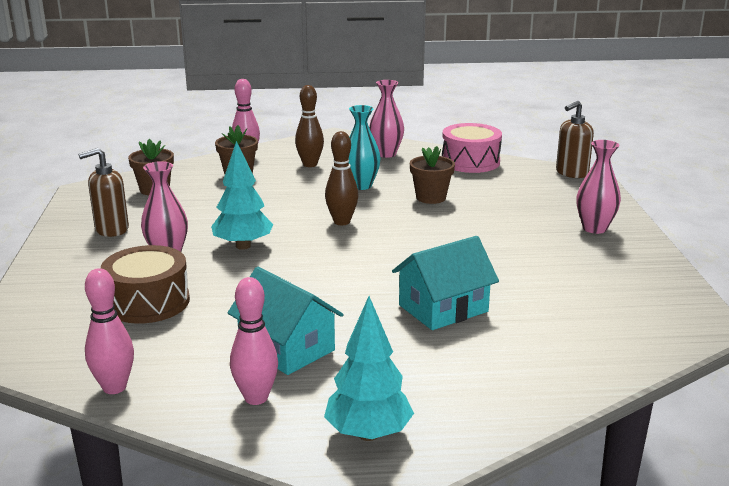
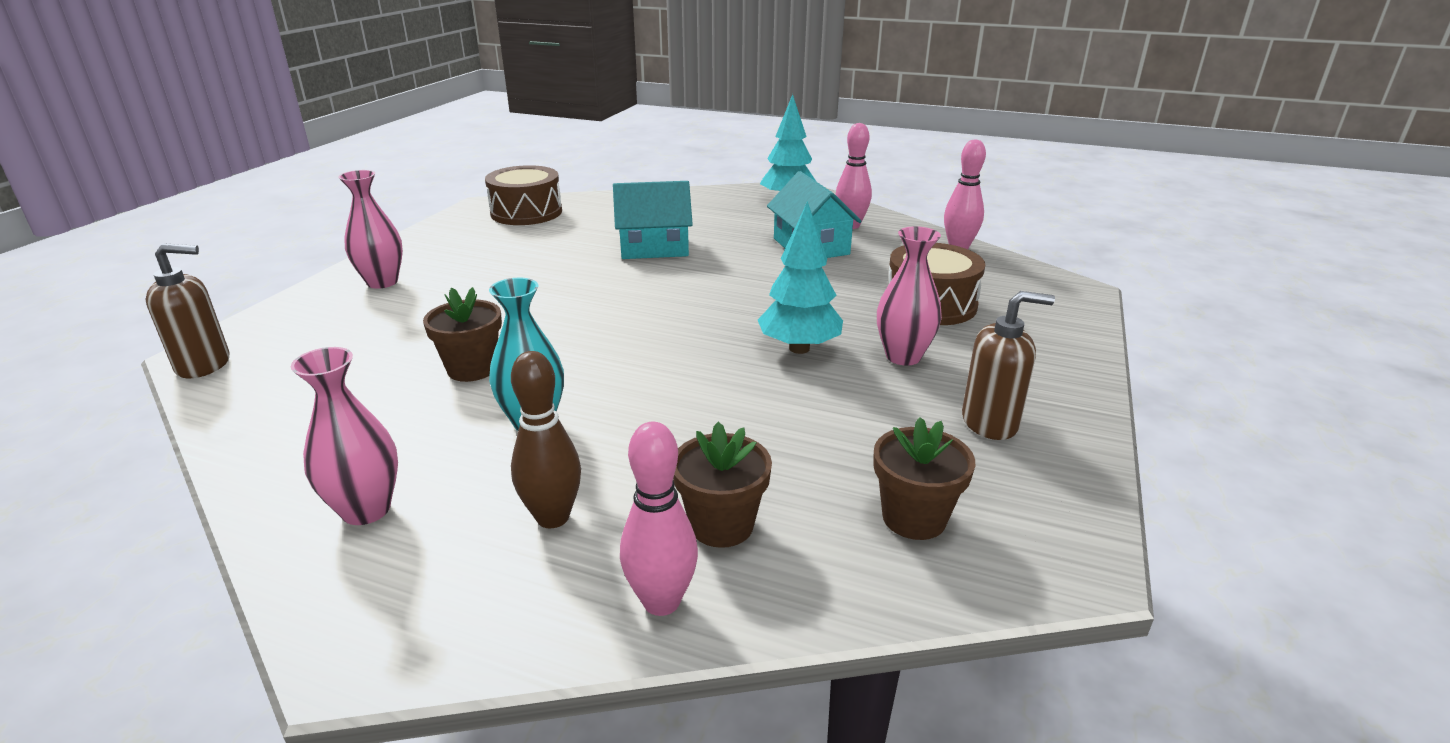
camera: 155 degrees left, 5 degrees up
(342, 222) = (642, 356): brown bowling pin -> none
(470, 162) = (275, 435): pink drum -> none
(641, 324) = (526, 212): none -> brown drum

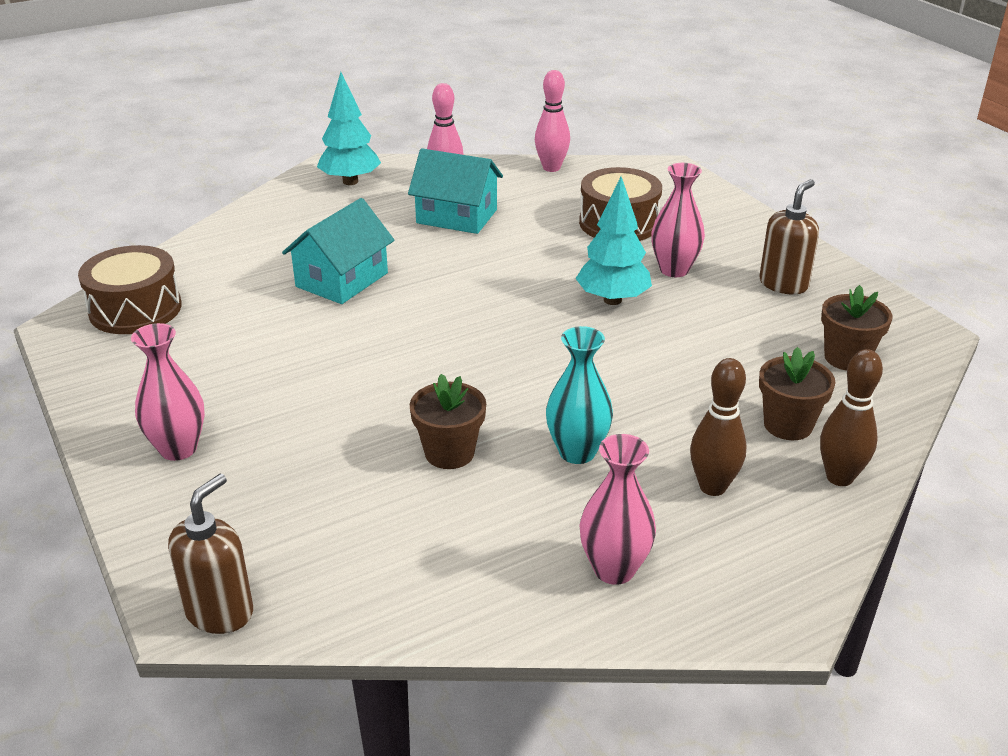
camera: 50 degrees left, 5 degrees up
(661, 601) = (839, 477): pink bowling pin -> brown bowling pin

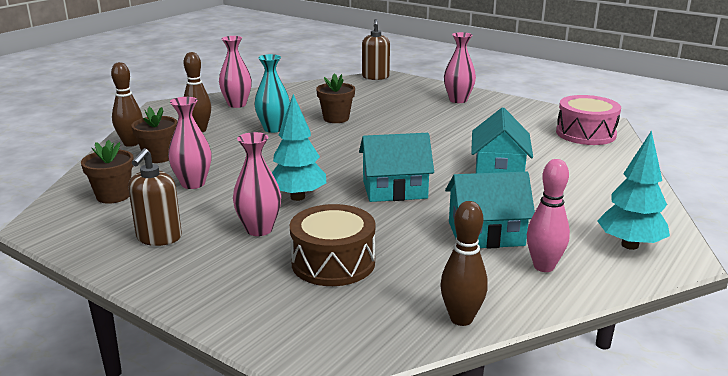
camera: 155 degrees right, 10 degrees down
(135, 309) = (585, 134): brown drum -> pink drum
(492, 283) = (394, 189): none -> turquoise house
(551, 168) = (461, 319): pink bowling pin -> brown bowling pin
(738, 353) = (193, 184): none -> pink vase

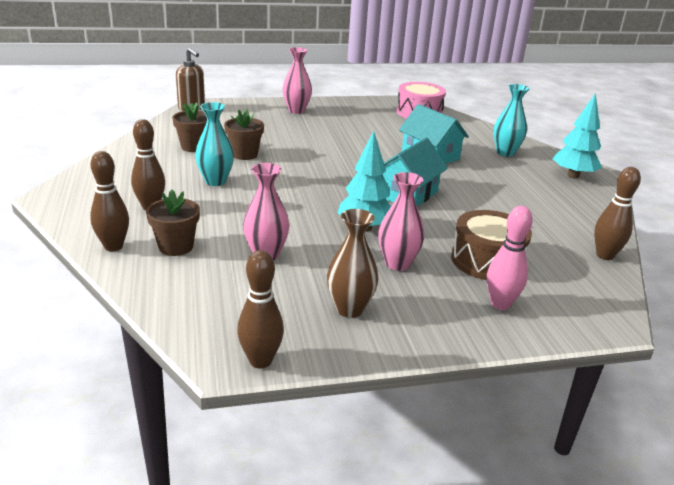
camera: 50 degrees left, 5 degrees up
(50, 236) = (260, 361): none -> brown bowling pin
(113, 196) = (225, 299): brown flower pot -> brown flower pot (194, 147)
(159, 238) = (349, 309): brown soap dispenser -> brown vase
(237, 104) = (126, 170): pink vase -> none
(486, 234) = (511, 200): turquoise house -> none
(543, 267) = (570, 206): pink bowling pin -> pink bowling pin (500, 304)
(597, 196) = (505, 152): none -> turquoise vase

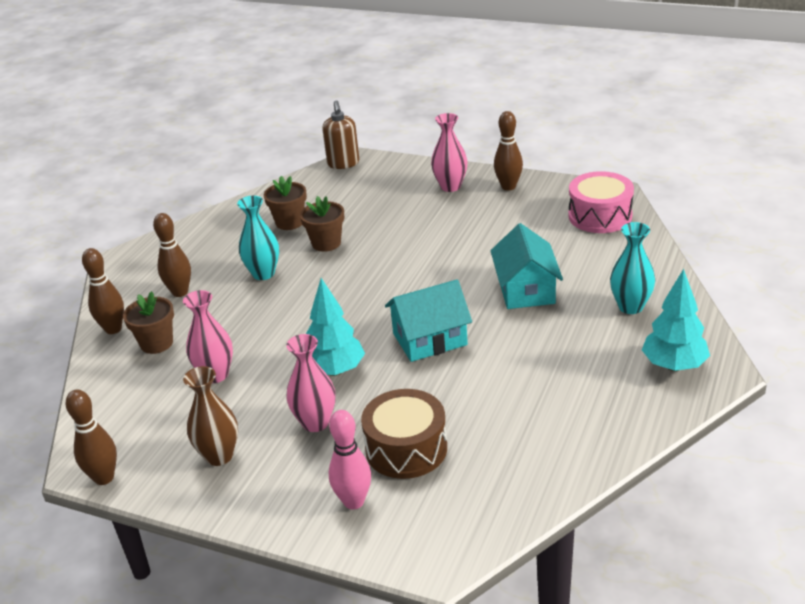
camera: 40 degrees right, 5 degrees up
(604, 255) = (546, 487): brown bowling pin -> brown bowling pin (508, 187)

